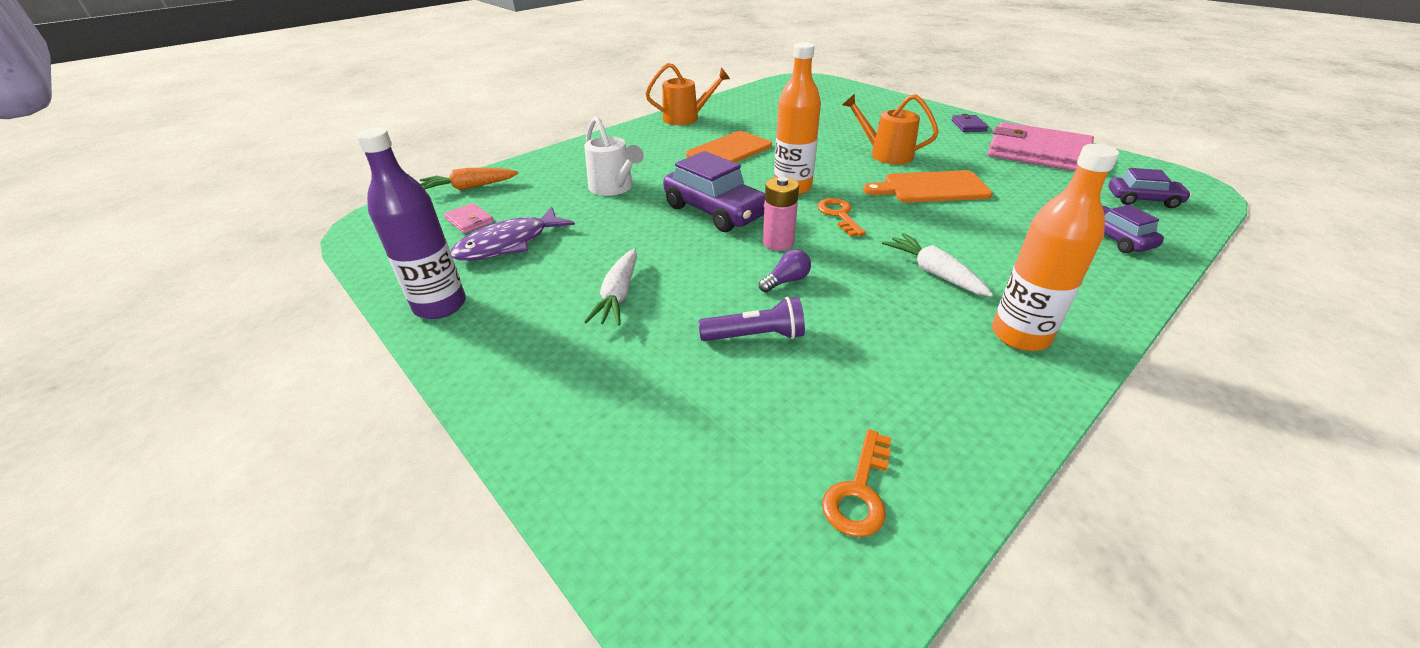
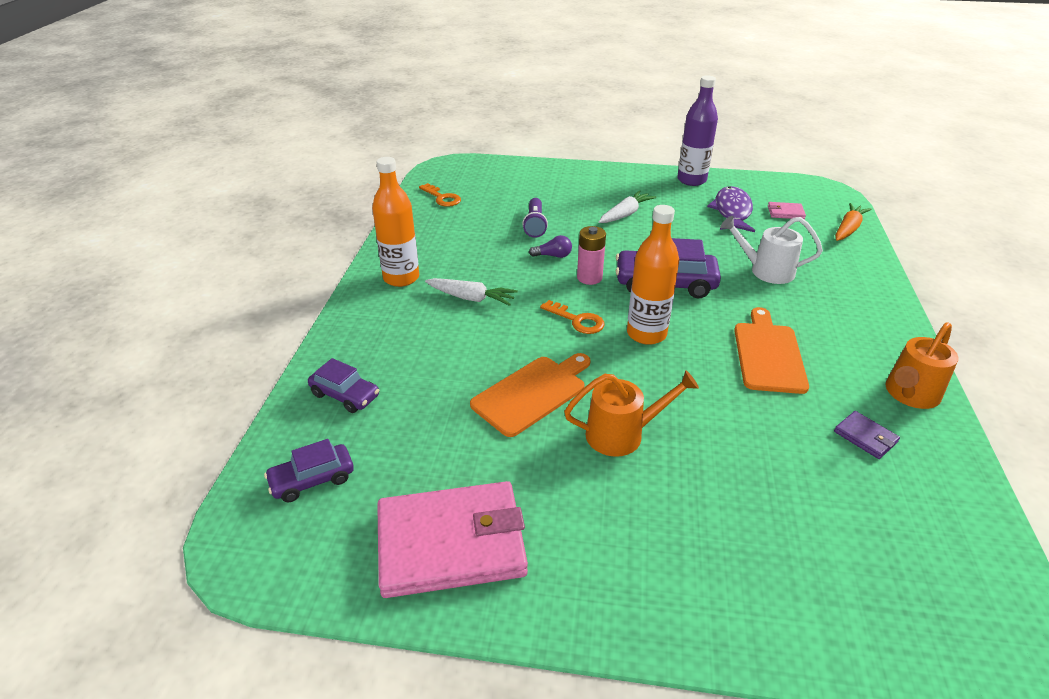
camera: 140 degrees right, 0 degrees up
(618, 295) = (625, 214): white carrot -> white carrot turned 75 degrees clockwise
(755, 336) = (535, 225): purple flashlight -> purple flashlight turned 45 degrees counterclockwise
(786, 281) = (553, 256): purple light bulb -> purple light bulb turned 105 degrees counterclockwise
(859, 491) = (442, 198): orange key -> orange key turned 150 degrees clockwise
(968, 125) = (582, 588): purple wallet -> purple wallet (865, 437)

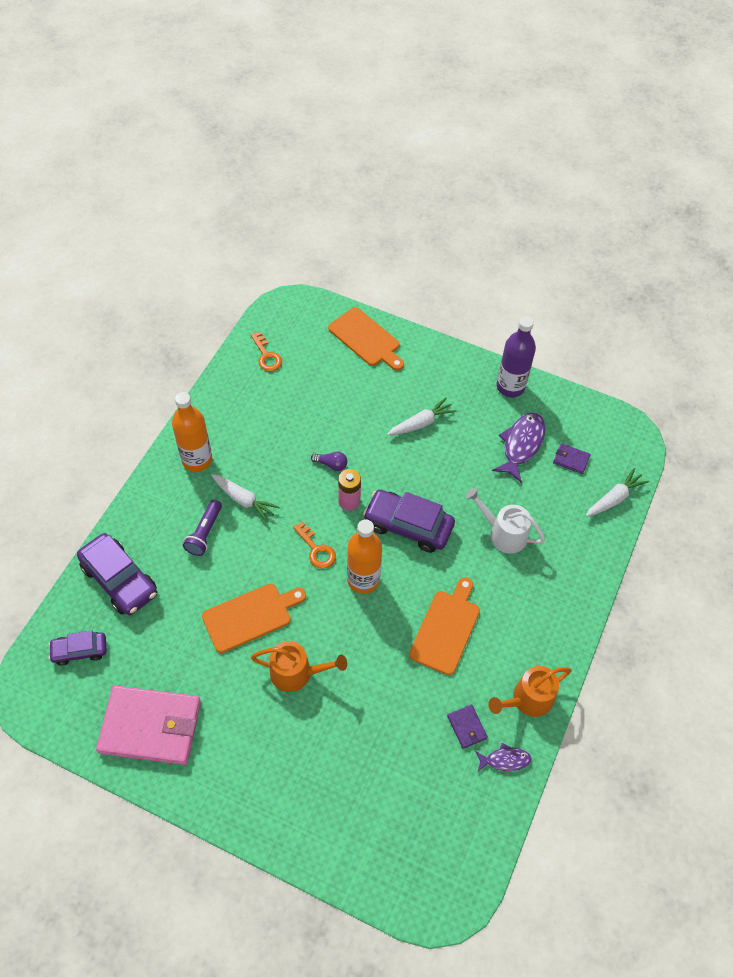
camera: 15 degrees right, 20 degrees up
(345, 395) = (120, 580): purple car -> purple car, size x1.70
(535, 174) = (366, 339): none -> orange cutting board
(535, 225) = (333, 417): purple flashlight -> purple flashlight (205, 533)
(785, 212) = (571, 459): pink wallet -> purple wallet
(848, 229) = (614, 498): orange carrot -> white carrot
(937, 458) = (505, 760): none -> purple fish

